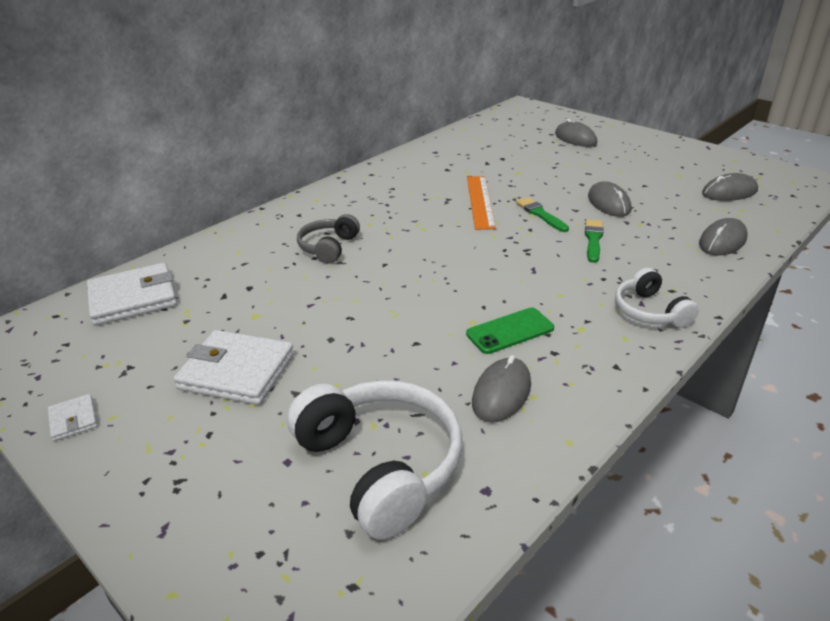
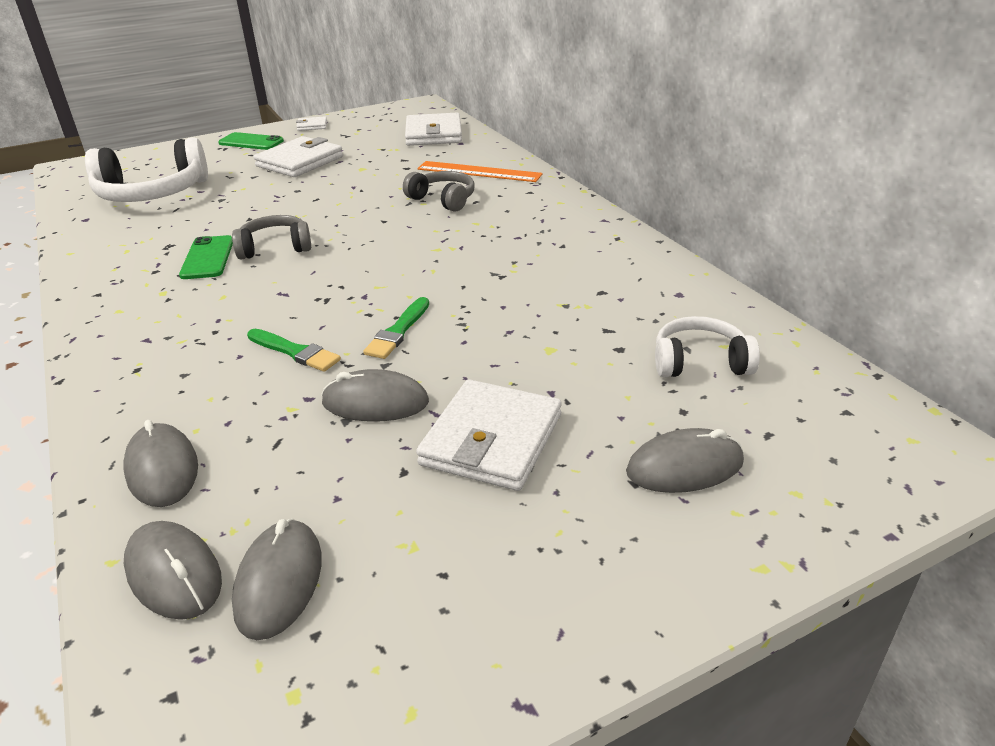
camera: 110 degrees right, 0 degrees up
(150, 459) = (251, 142): none -> green phone
(467, 301) = (275, 248): none -> grey headphones
(480, 201) = (474, 296): orange ruler -> orange ruler (479, 172)
(501, 393) = (148, 239): grey mouse -> grey mouse (174, 574)
(540, 214) = (398, 331): green brush -> green brush turned 120 degrees clockwise
(602, 172) = (491, 440): none -> white wallet
(650, 311) = (128, 339): white headphones -> white headphones (700, 362)

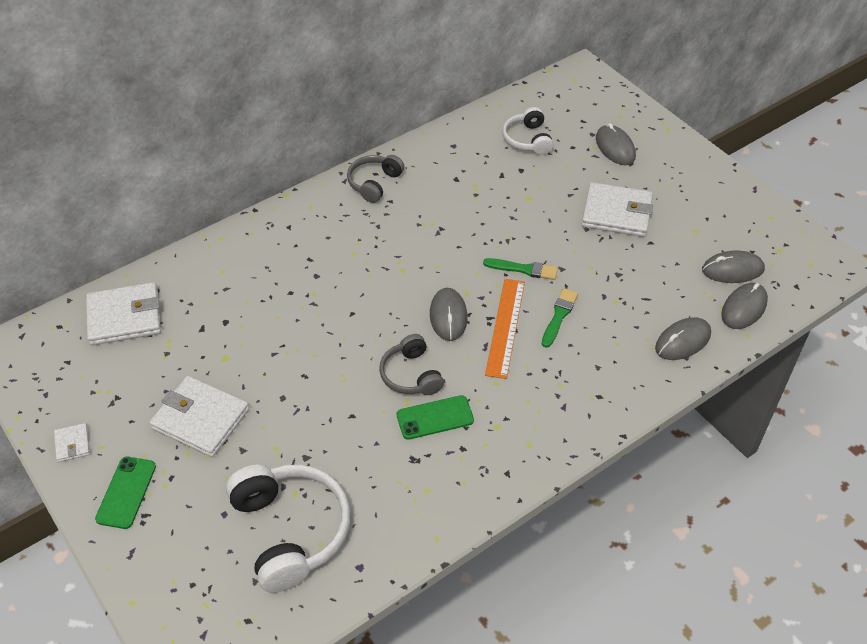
camera: 100 degrees left, 15 degrees up
(375, 402) = (599, 265): grey mouse -> grey mouse (448, 316)
(443, 200) = (307, 281): grey headphones -> grey headphones (374, 183)
(479, 172) = (240, 265): orange ruler -> orange ruler (505, 327)

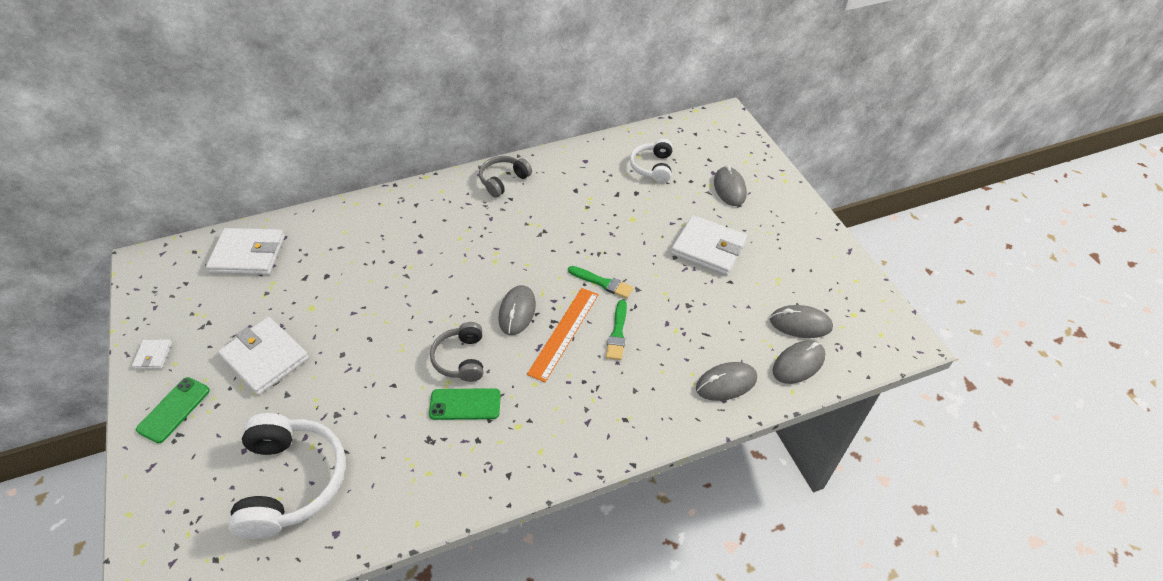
camera: 15 degrees right, 0 degrees up
(559, 316) = (617, 333): green brush -> green brush turned 150 degrees clockwise

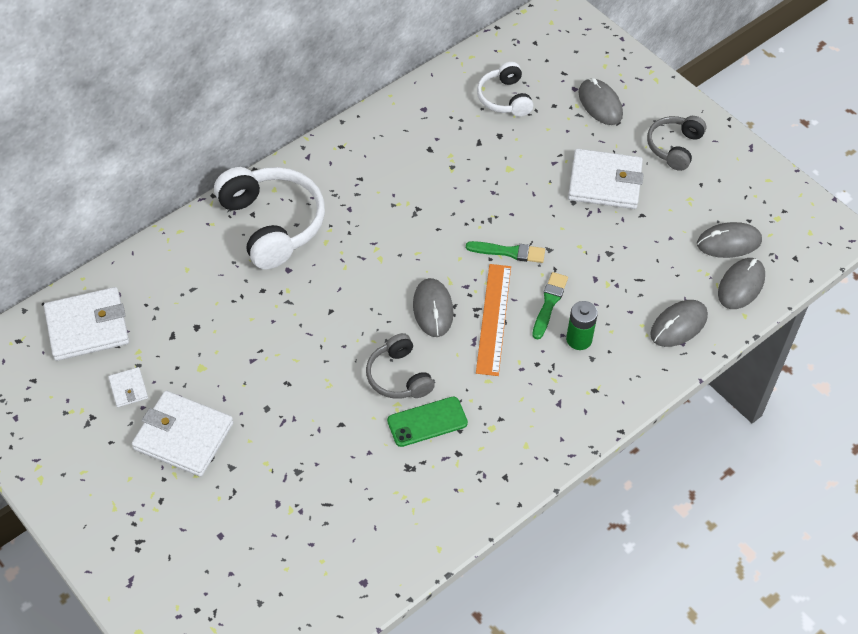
camera: 20 degrees left, 5 degrees up
(153, 355) = (52, 470): white wallet -> white wallet (128, 388)
(174, 410) = (116, 518): green phone -> none
(291, 482) = (290, 549): white headphones -> white headphones (272, 224)
(503, 181) = (341, 158): grey headphones -> grey headphones (674, 147)
(617, 333) = (549, 303): green brush -> green brush turned 150 degrees counterclockwise
(630, 371) = (579, 339): none -> green battery

